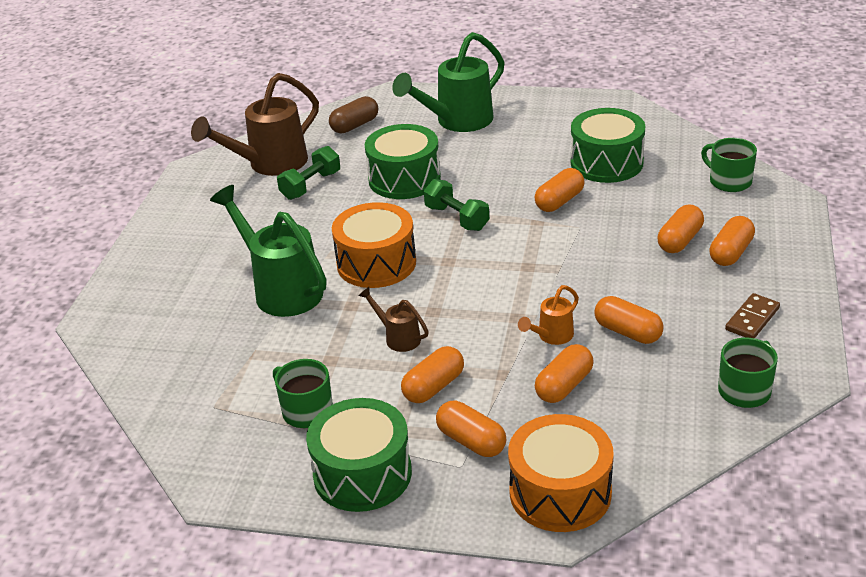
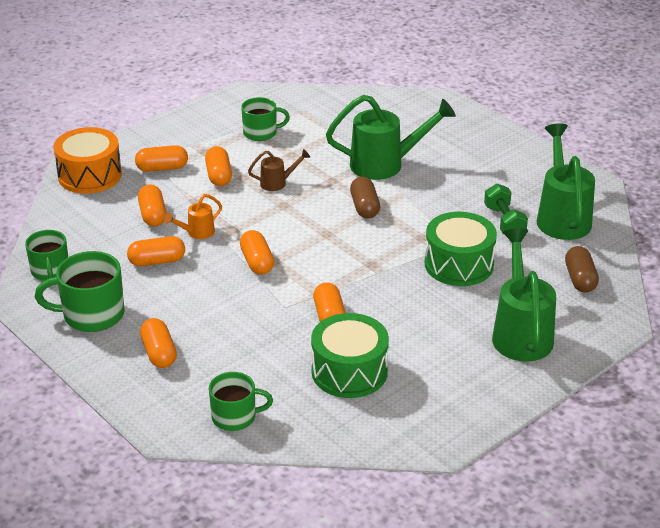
camera: 125 degrees right, 0 degrees up
(269, 164) = (562, 217): brown watering can -> green watering can
(362, 474) = (191, 130): green drum -> none
(376, 263) = (364, 207): orange drum -> brown capsule
(457, 218) = (372, 261): green dumbbell -> none
(551, 336) = (196, 233): orange watering can -> orange watering can turned 120 degrees counterclockwise
(679, 240) = (205, 340): orange capsule -> orange capsule (257, 262)
(752, 319) = (91, 315): brown domino -> green mug

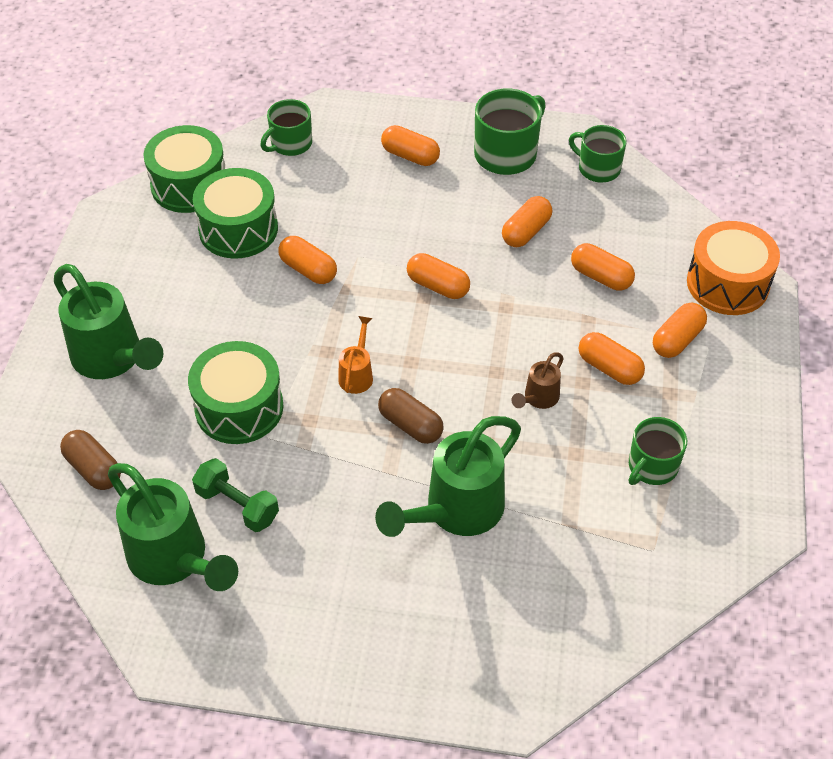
camera: 140 degrees right, 15 degrees up
(196, 233) = (533, 283): orange watering can -> orange watering can (357, 374)
(353, 429) = (189, 185): none -> green drum

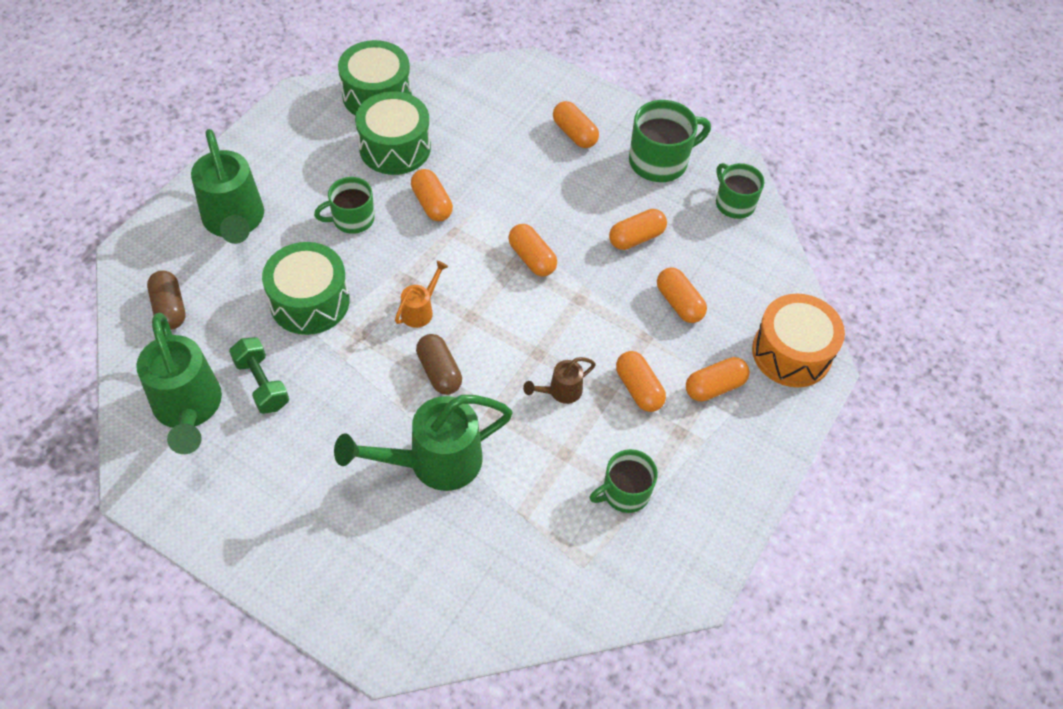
camera: 20 degrees right, 5 degrees up
(290, 144) = (479, 88): green mug -> green mug (352, 219)

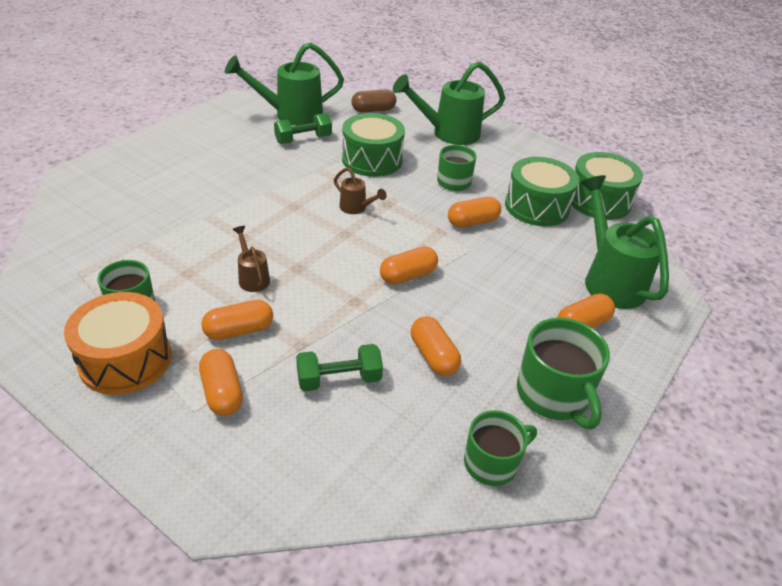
camera: 95 degrees right, 15 degrees down
(420, 310) = (356, 208): orange watering can -> brown watering can
(433, 462) = (210, 204): green watering can -> green watering can (609, 279)
(439, 372) = (293, 213): brown capsule -> none
(679, 303) = (339, 379): orange capsule -> green dumbbell
(791, 353) = (247, 479): orange drum -> orange drum (125, 359)

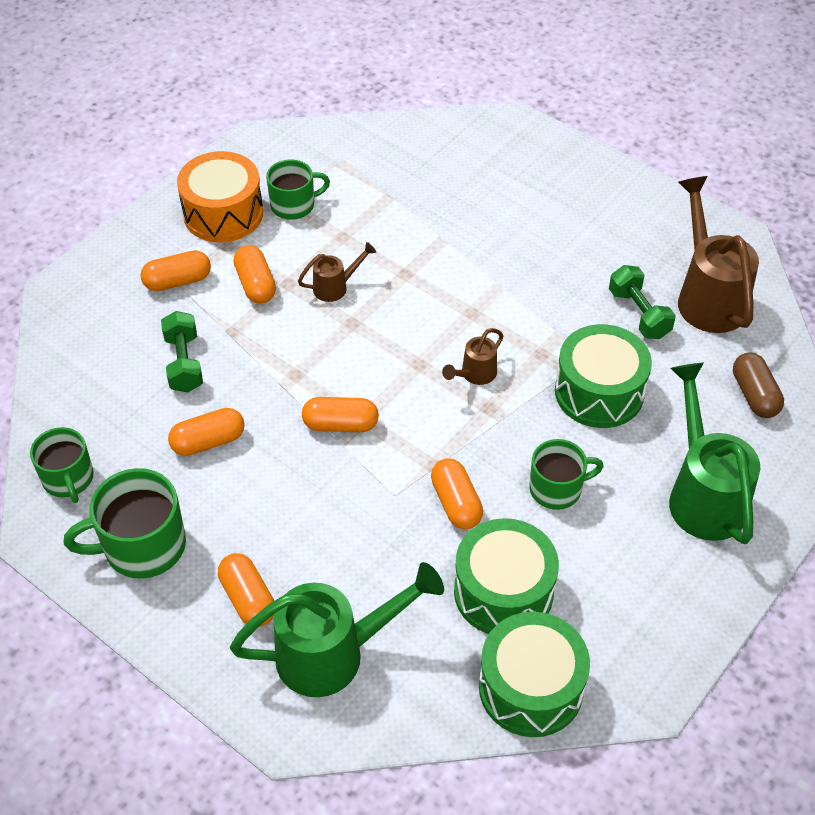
camera: 95 degrees right, 10 degrees up
(291, 115) = (707, 296): green watering can -> brown watering can
(408, 275) = (340, 424): orange capsule -> orange capsule turned 60 degrees counterclockwise

